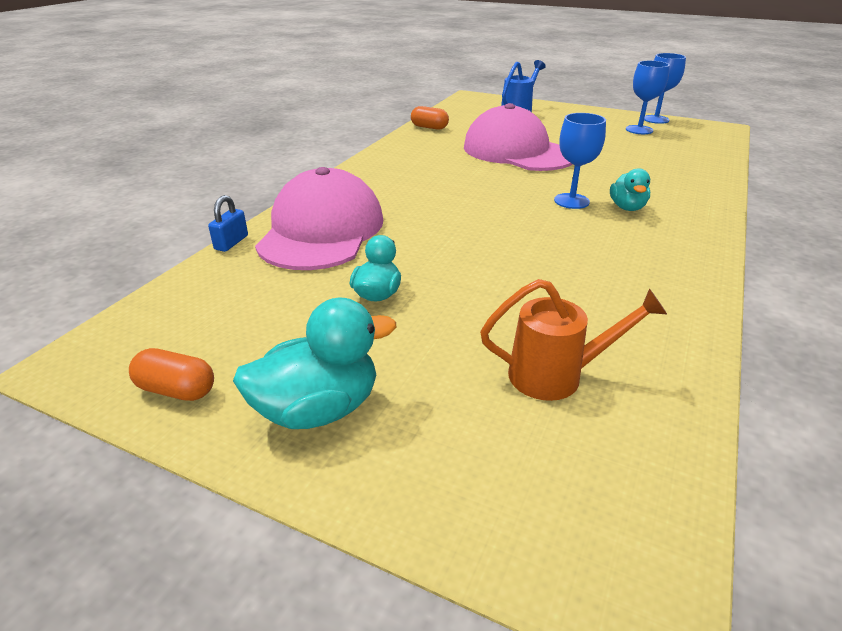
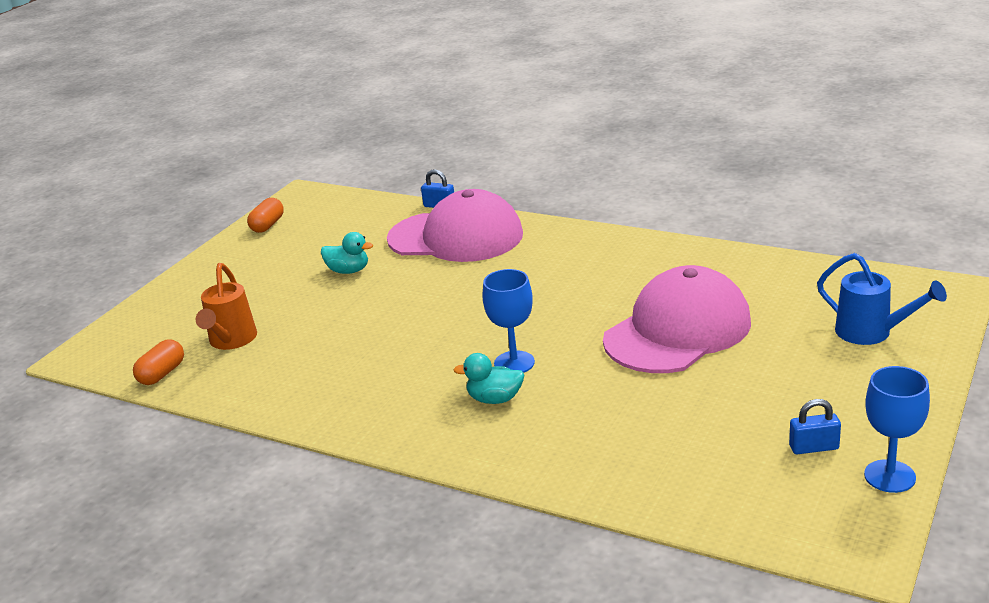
camera: 95 degrees right, 5 degrees down
(318, 409) = (235, 266): turquoise duck -> none
(429, 127) = (764, 264): orange capsule -> orange capsule (162, 374)
(639, 130) = (814, 447): blue goblet -> blue padlock

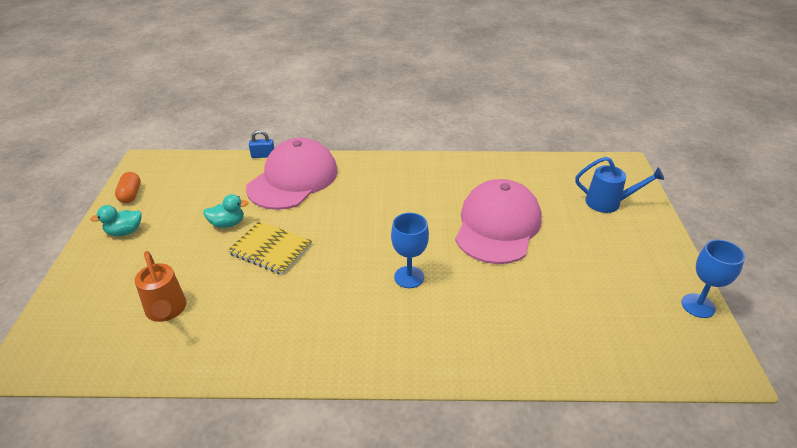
camera: 30 degrees left, 10 degrees up
(162, 374) = (121, 360): orange capsule -> none
(376, 304) = (270, 249): none -> yellow notebook
(456, 237) = (293, 179): pink cap -> pink cap turned 45 degrees counterclockwise
(495, 399) = (417, 312): turquoise duck -> turquoise duck (125, 232)
(814, 447) = (642, 296): blue padlock -> none

